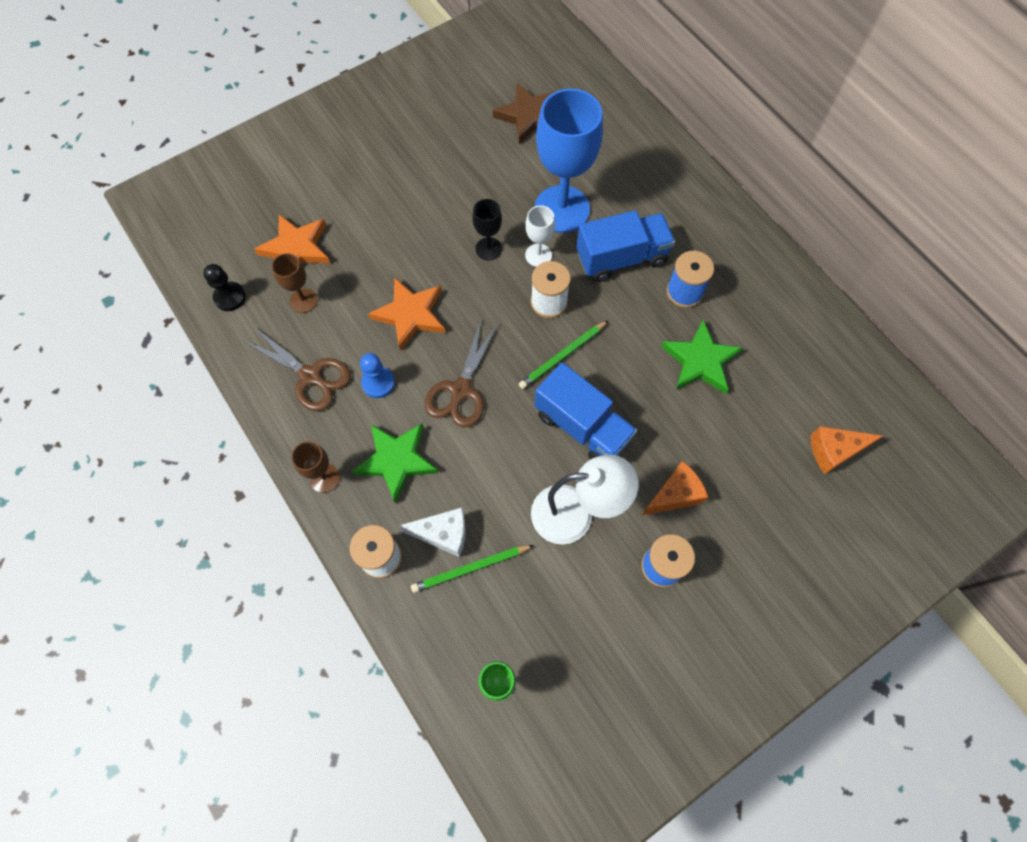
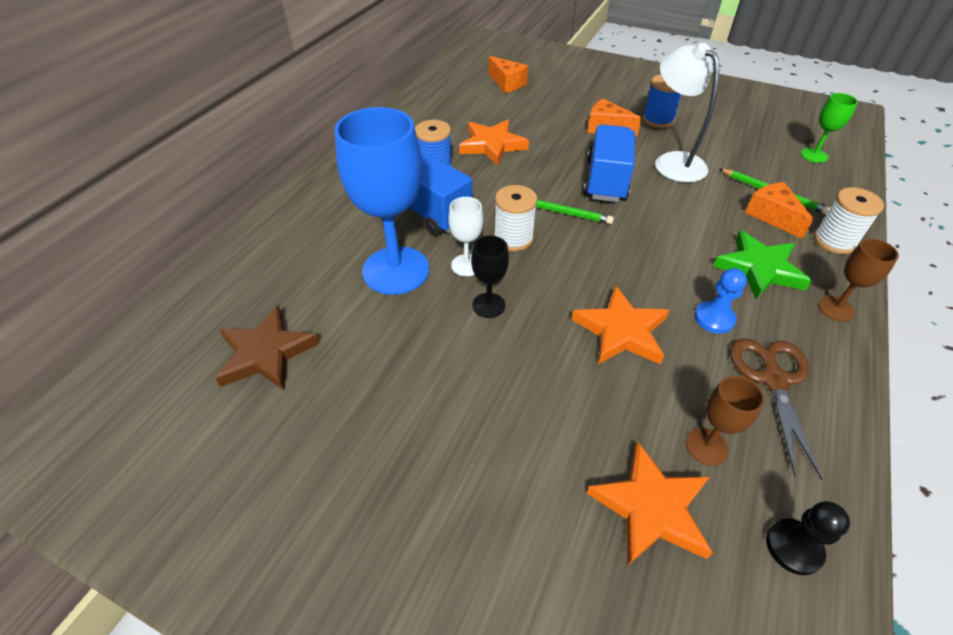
camera: 120 degrees left, 20 degrees down
(443, 534) = (772, 216): white cheese -> orange cheese
(460, 390) = (654, 258): brown scissors -> none
(700, 361) = (492, 145): green star -> orange star

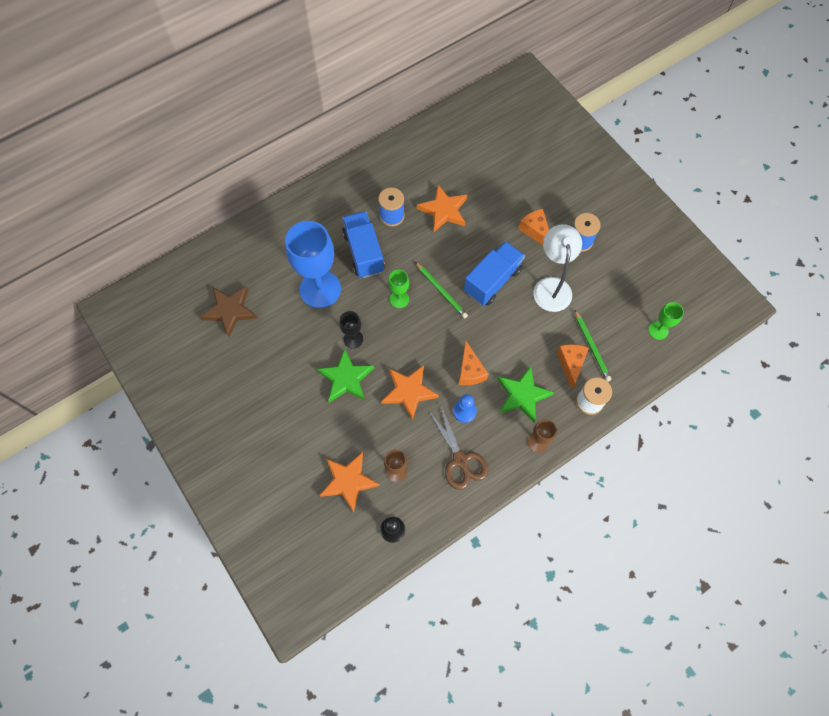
camera: 30 degrees right, 20 degrees up
(466, 265) = (360, 305): white goblet -> none
(507, 83) = (502, 146): orange cheese -> orange cheese (470, 371)
(513, 238) = (399, 299): white spool -> green goblet
(518, 357) = (346, 378): none -> green star
(773, 380) = (460, 460): brown scissors -> brown scissors turned 120 degrees clockwise

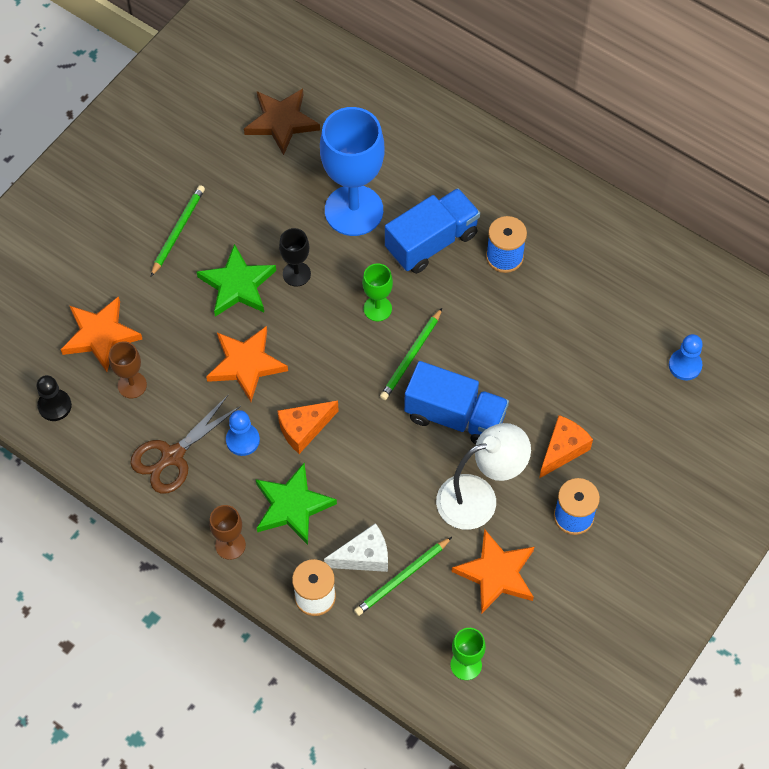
camera: 70 degrees right, 5 degrees down
(286, 404) = (178, 230): none -> green pencil
(443, 210) = (543, 319): orange star -> orange star (496, 574)
(503, 150) = (685, 365): none -> blue pawn
(571, 364) = (364, 556): orange cheese -> white cheese

